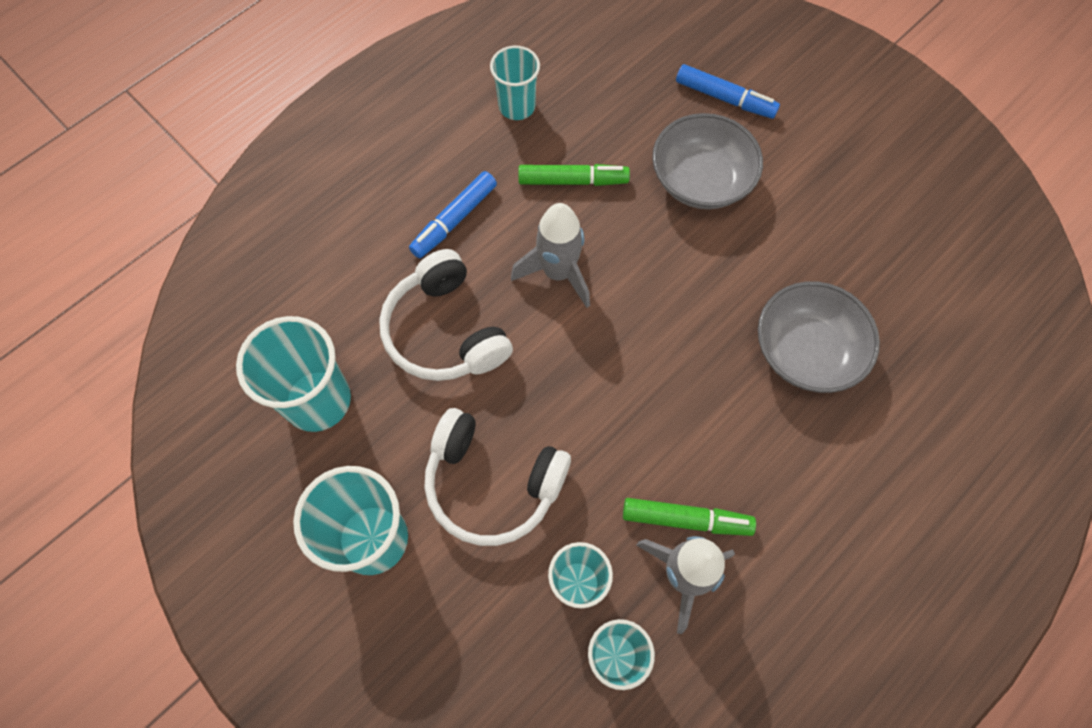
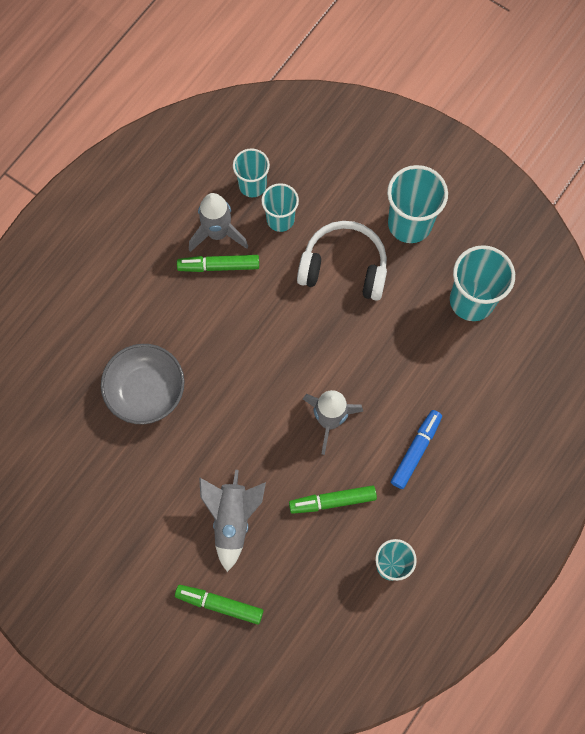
camera: 170 degrees right, 5 degrees up
(445, 331) = (400, 362): white headphones -> none
(701, 180) = (232, 519): grey bowl -> grey rocket
(724, 98) = (220, 604): blue marker -> green marker

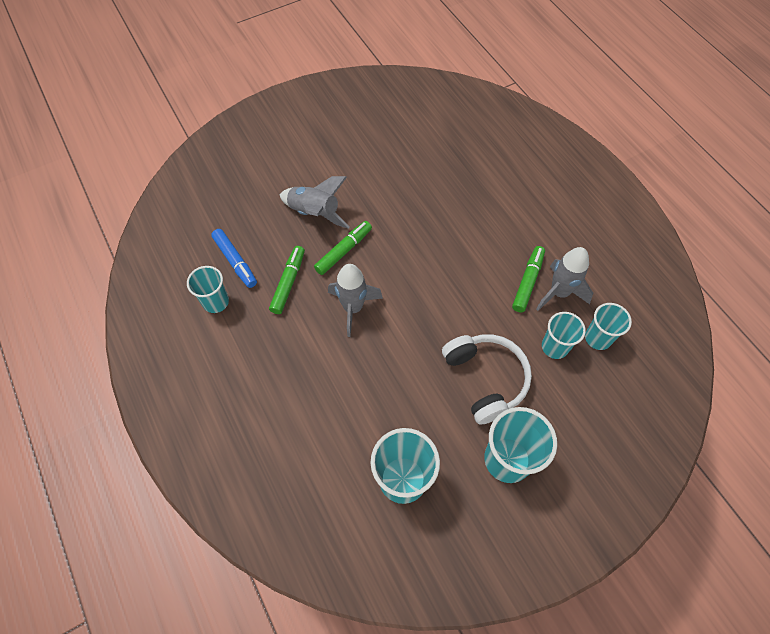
camera: 115 degrees right, 10 degrees down
(146, 390) = (442, 196): grey bowl -> none
(220, 604) = (261, 184): green marker -> green marker (343, 251)
(344, 267) = (485, 379): white headphones -> white headphones turned 60 degrees counterclockwise
(415, 451) = (292, 361): blue marker -> blue marker (235, 261)

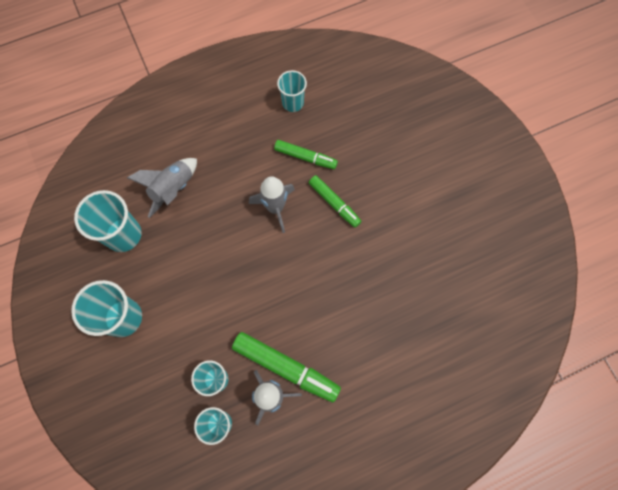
camera: 95 degrees right, 10 degrees up
(235, 261) = (330, 116): blue marker -> none
(315, 213) = (377, 180): grey rocket -> grey rocket (173, 189)
(485, 379) = (194, 311): white headphones -> none
(527, 282) = (286, 367): green marker -> green marker, size x1.57

